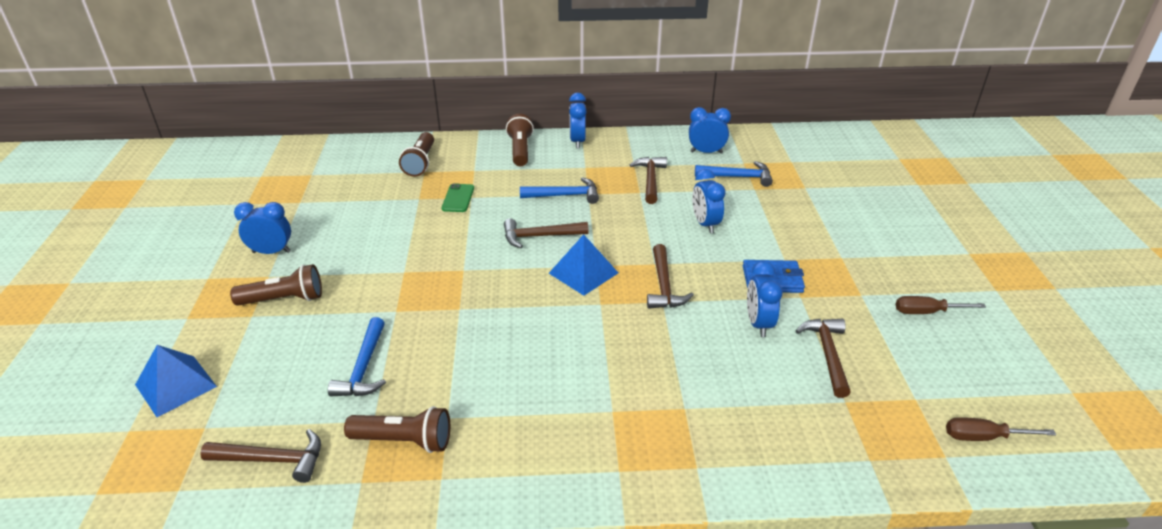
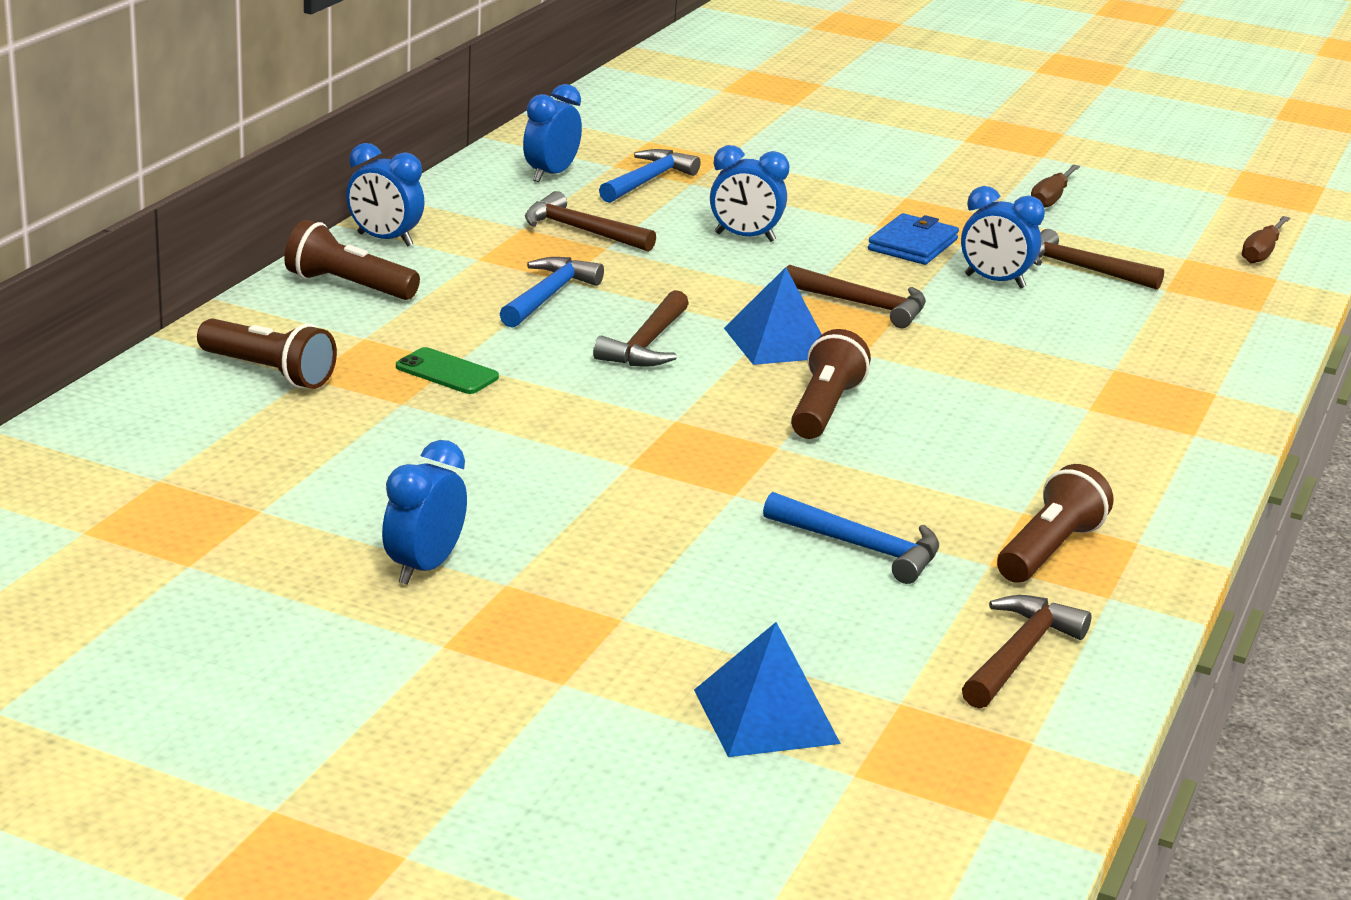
camera: 65 degrees left, 10 degrees down
(284, 299) = (602, 581): brown flashlight -> brown flashlight (824, 409)

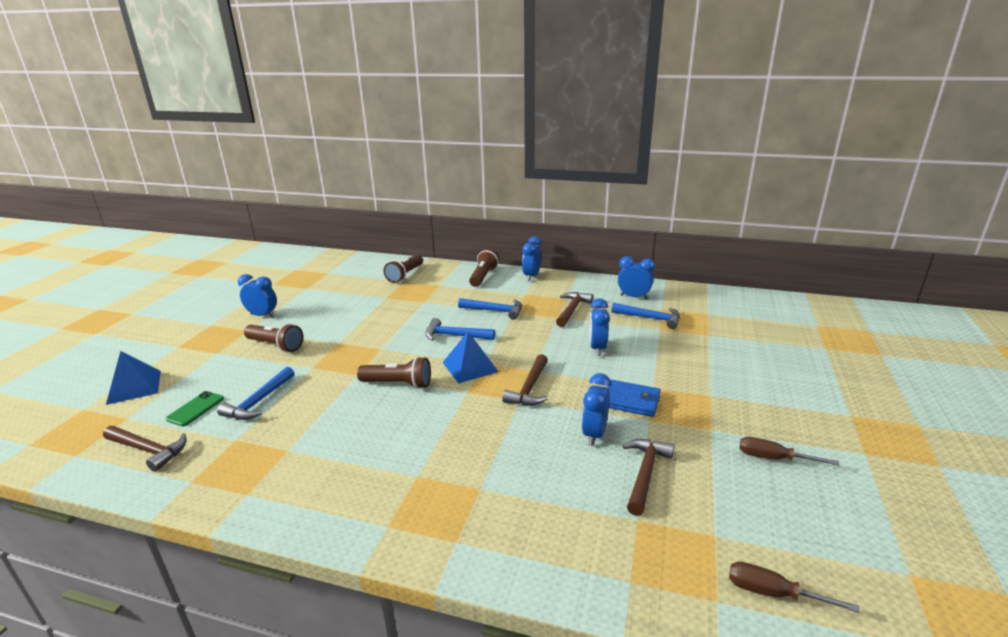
camera: 85 degrees right, 0 degrees up
(447, 372) = (414, 301): green phone -> green phone (195, 409)
(647, 344) = (455, 336): brown hammer -> blue hammer
(1049, 550) = (244, 459): brown flashlight -> brown flashlight (276, 345)

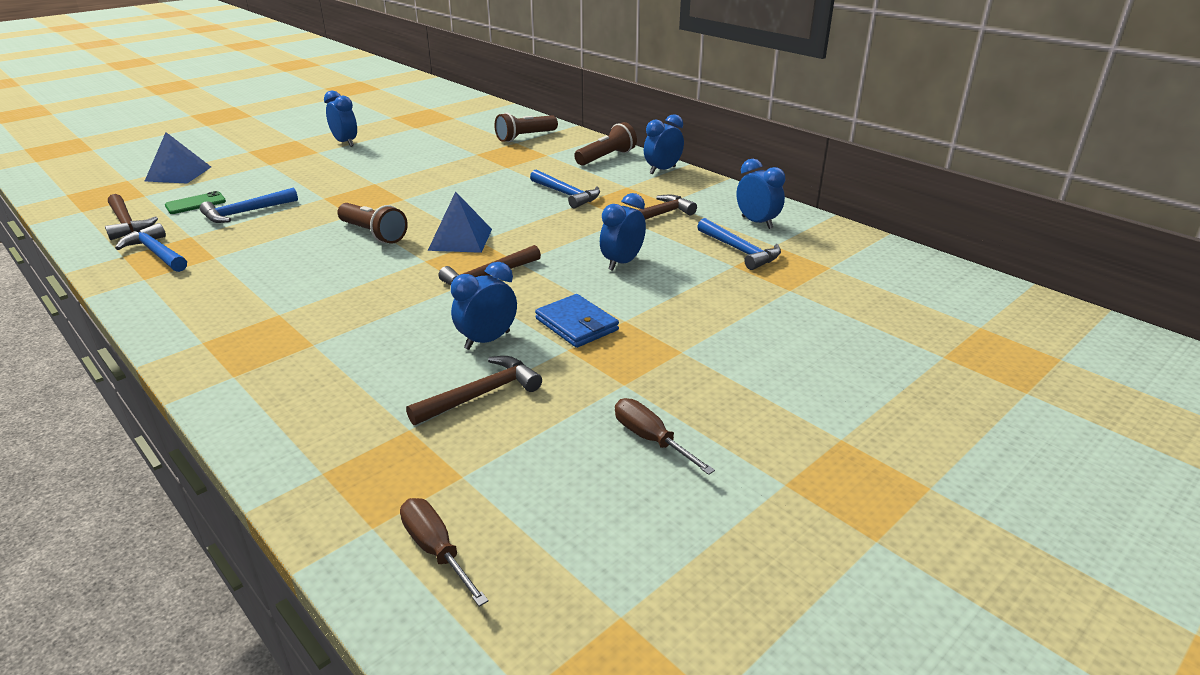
camera: 30 degrees right, 5 degrees up
(276, 345) = (320, 171): brown flashlight -> none
(455, 336) = (489, 207): blue hammer -> blue hammer (157, 253)

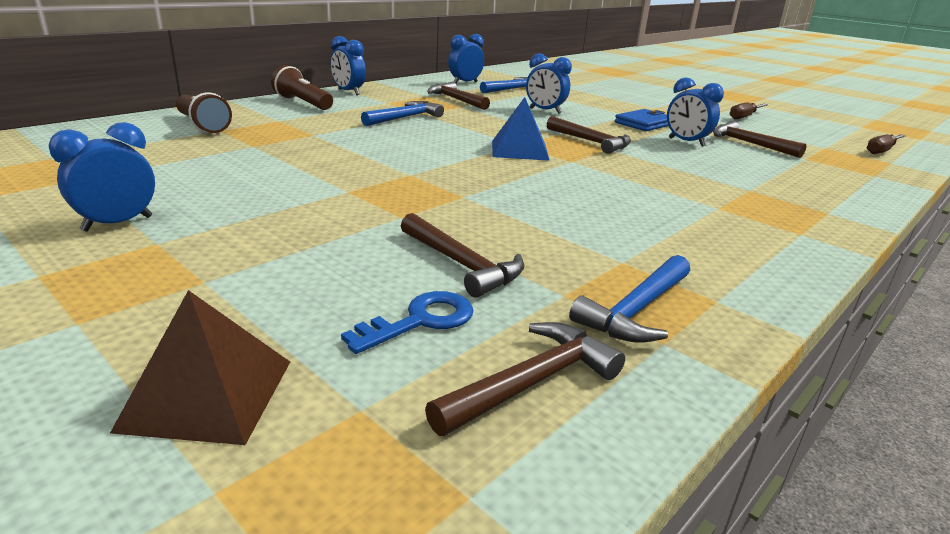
camera: 95 degrees left, 5 degrees down
(178, 174) = (207, 394): blue pyramid -> brown pyramid
(195, 203) = (420, 321): green phone -> blue key
(246, 212) = (461, 264): blue hammer -> brown hammer
(373, 234) = (518, 182): brown flashlight -> none

